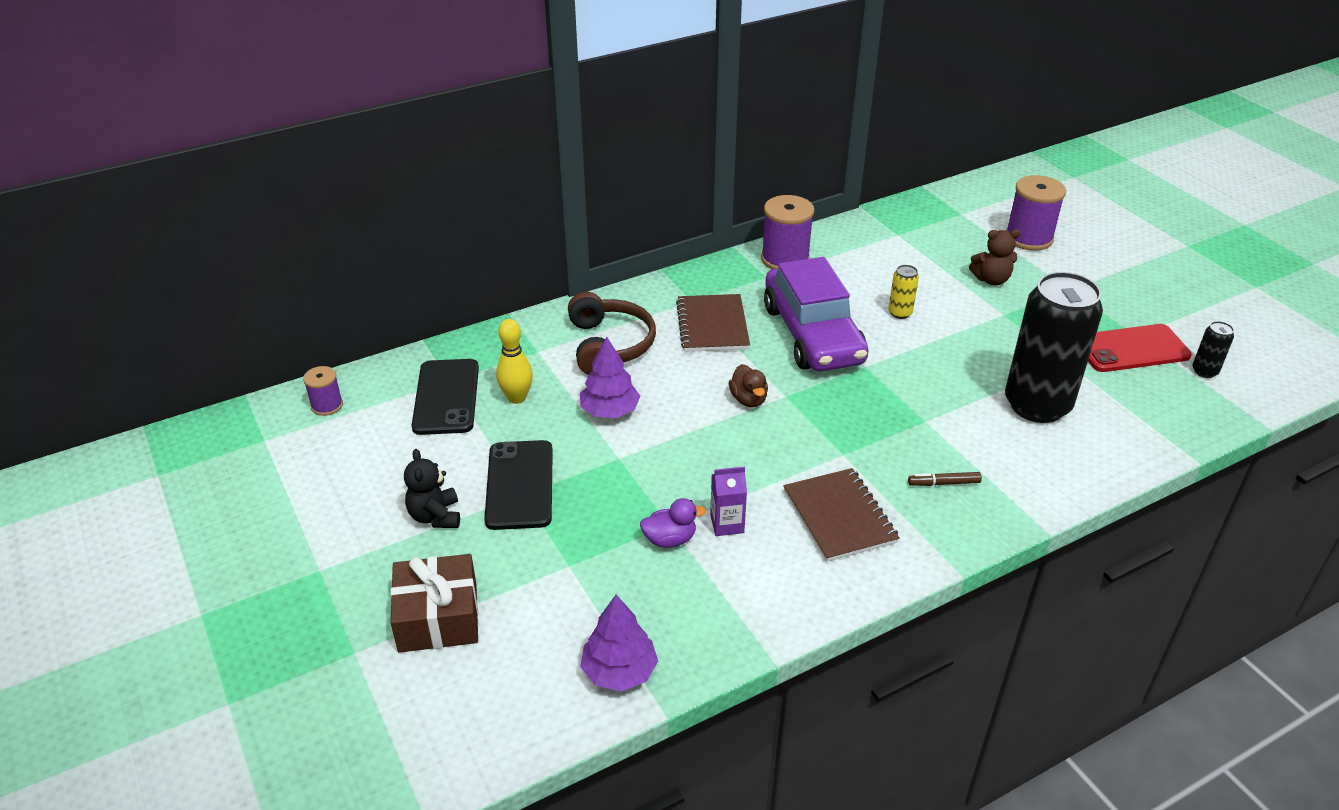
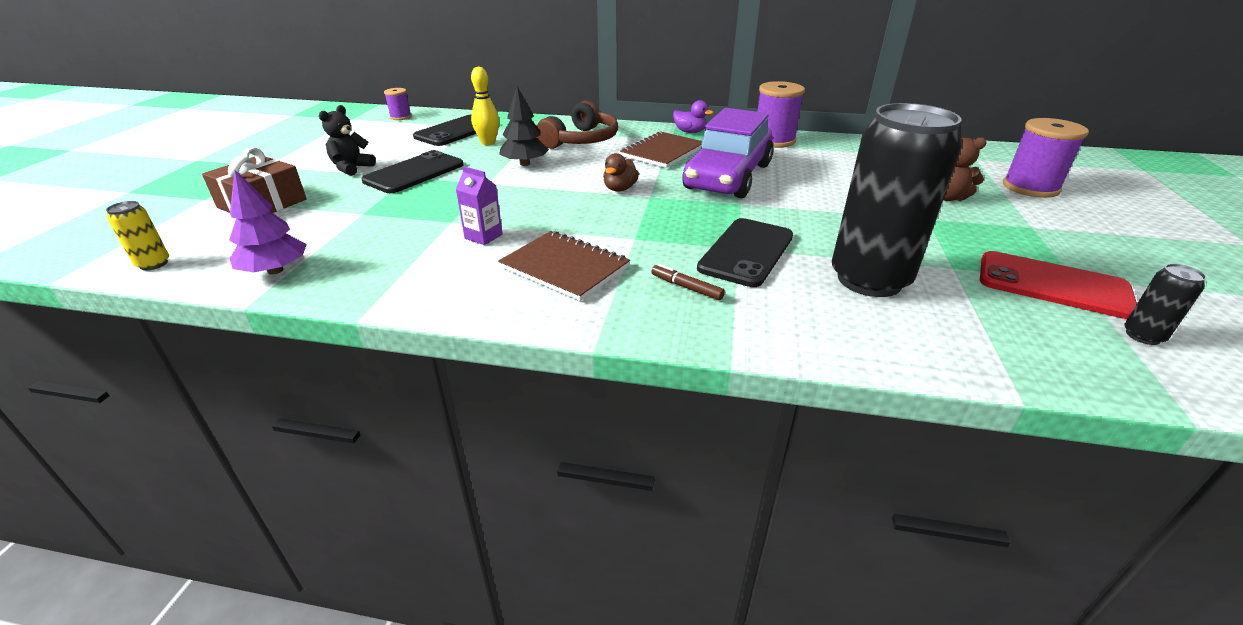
camera: 40 degrees right, 5 degrees down
(610, 411) = (525, 164): purple tree -> black tree
(670, 539) = (436, 227): purple duck -> purple duck (690, 132)
(839, 517) = (564, 267): brown notebook -> brown notebook turned 75 degrees counterclockwise
(900, 313) = (823, 188): yellow can -> yellow can (153, 264)
(936, 422) = (746, 252): none -> black phone

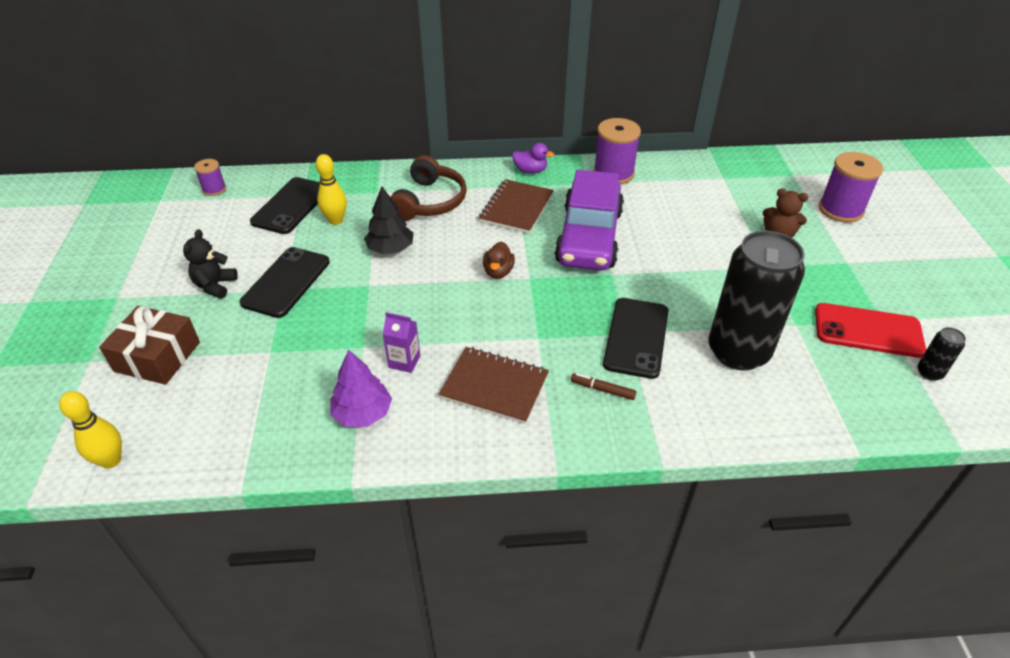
camera: 15 degrees left, 10 degrees up
(153, 264) = (111, 460): yellow can -> yellow bowling pin
(275, 270) = (237, 443): purple tree -> purple tree (362, 413)

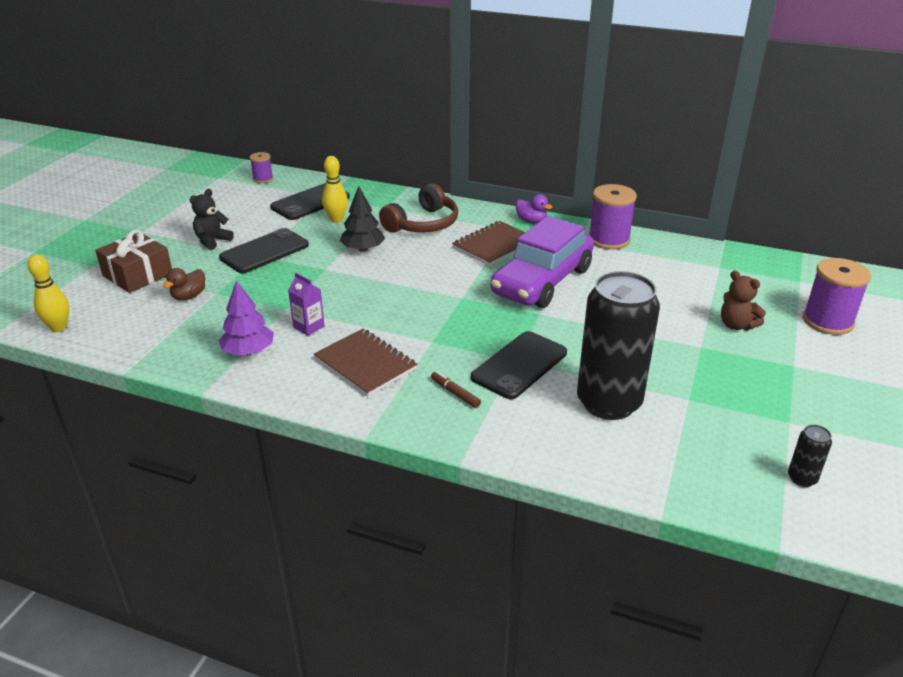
camera: 25 degrees right, 10 degrees down
(498, 272) = (438, 286): brown duck -> brown duck (189, 296)
(868, 331) = (764, 425): red phone -> none

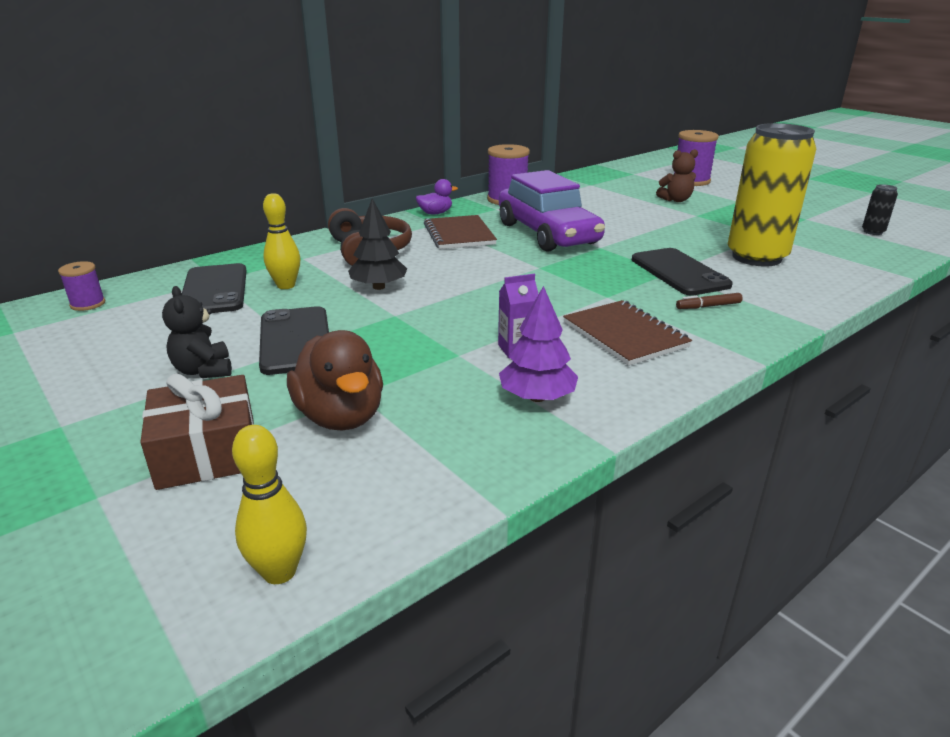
camera: 60 degrees left, 5 degrees down
(189, 296) = (341, 417): brown duck -> brown duck, size x1.76
(365, 364) = (624, 335): brown notebook -> brown notebook turned 75 degrees clockwise
(608, 403) = (756, 257): black can -> yellow can

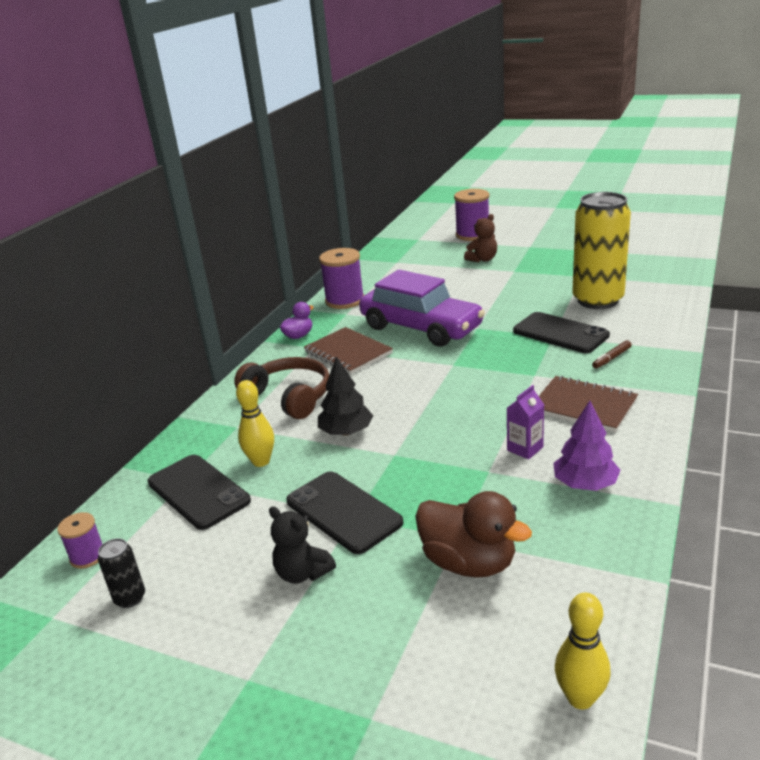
camera: 25 degrees left, 0 degrees up
(207, 452) = (407, 640): brown gift -> none
(873, 232) = (648, 250): black can -> black can (130, 598)

